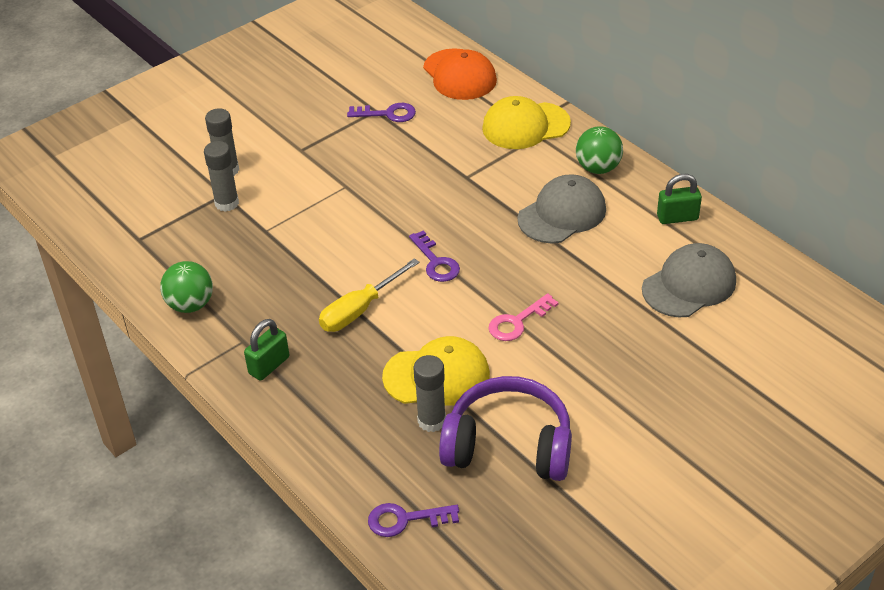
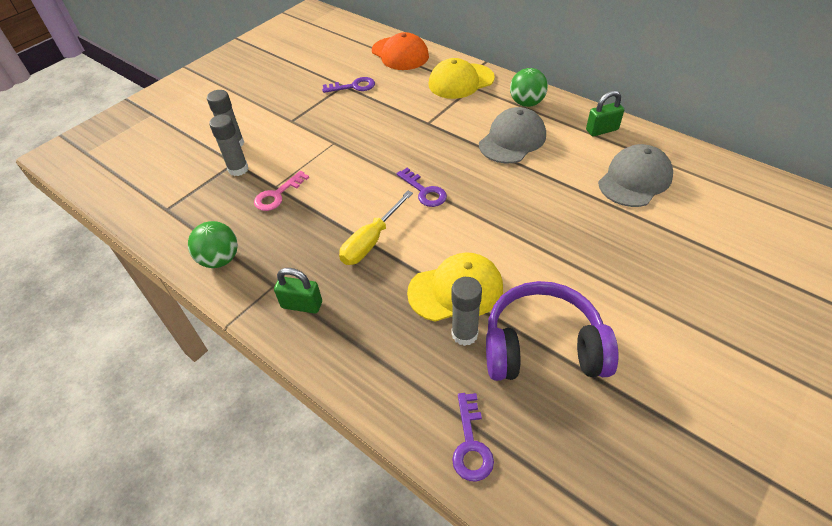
camera: 10 degrees left, 5 degrees up
(269, 365) = (302, 305): green padlock -> green padlock turned 75 degrees clockwise
(405, 520) = (471, 444): purple key -> purple key turned 75 degrees counterclockwise
(517, 322) = (509, 231): pink key -> pink key (277, 195)

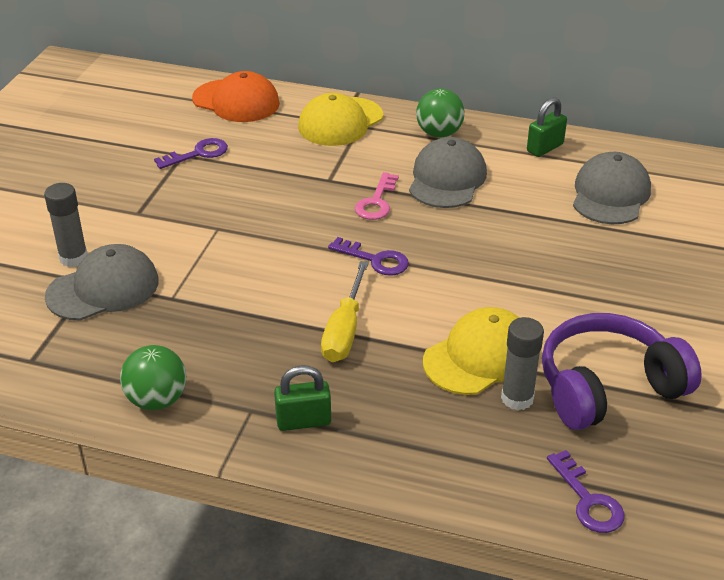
camera: 25 degrees left, 10 degrees down
(238, 169) = (103, 288): grey glue stick -> grey cap
(277, 195) = (183, 307): pink key -> pink key (376, 202)

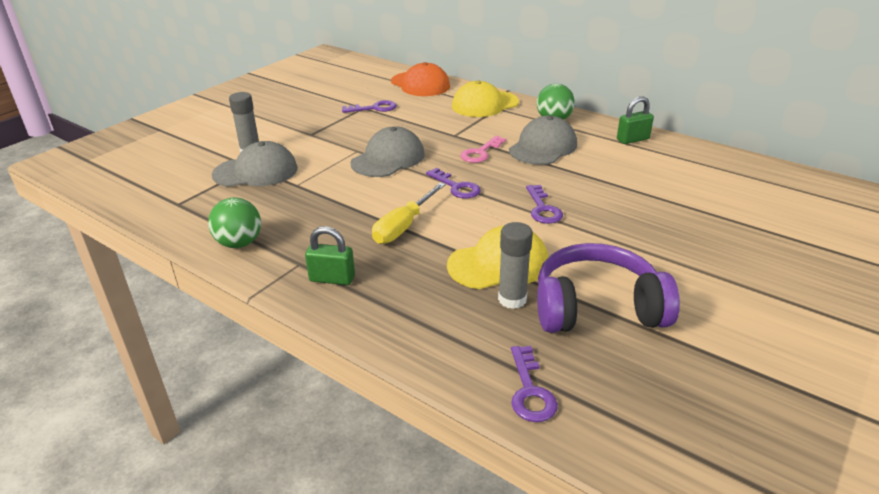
camera: 20 degrees right, 5 degrees down
(491, 271) = (543, 209): none -> purple key
(610, 194) = (672, 176): grey cap -> grey cap (388, 159)

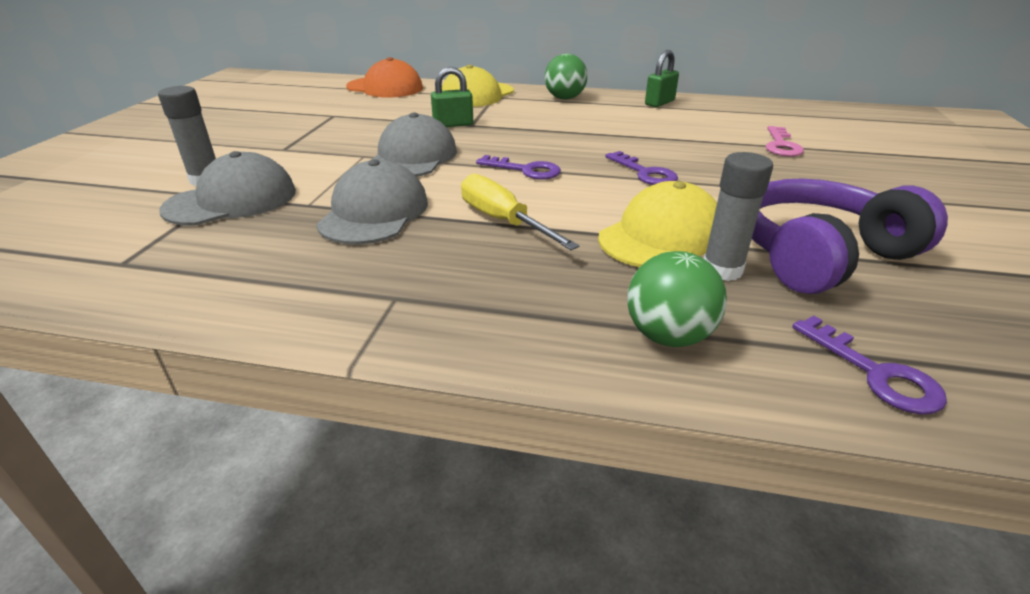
camera: 25 degrees left, 0 degrees up
(239, 243) = (273, 293): green ball -> green ball (668, 336)
(332, 278) = (464, 305): green padlock -> green padlock (453, 124)
(374, 108) = (348, 114): purple key -> none
(404, 226) = (503, 221): yellow screwdriver -> yellow screwdriver turned 135 degrees clockwise
(480, 153) = (518, 135): pink key -> pink key (781, 145)
(543, 147) = (580, 121): grey cap -> grey cap (374, 212)

